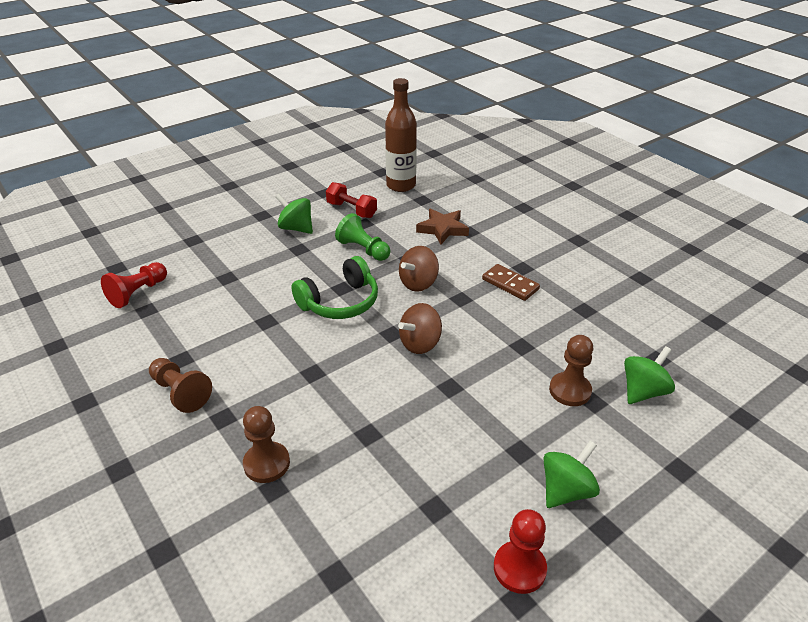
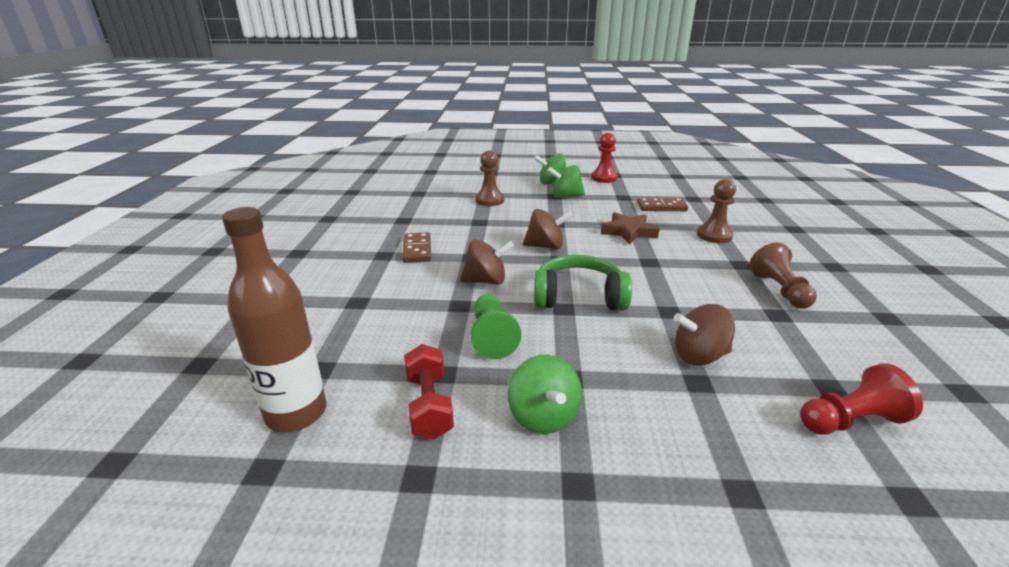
camera: 140 degrees left, 10 degrees down
(232, 294) = (699, 356): none -> brown spinning top
(365, 507) = (661, 207): none -> brown domino
(442, 229) = (375, 317): brown star -> brown star (628, 232)
(643, 391) = (453, 189): green spinning top -> green spinning top (566, 196)

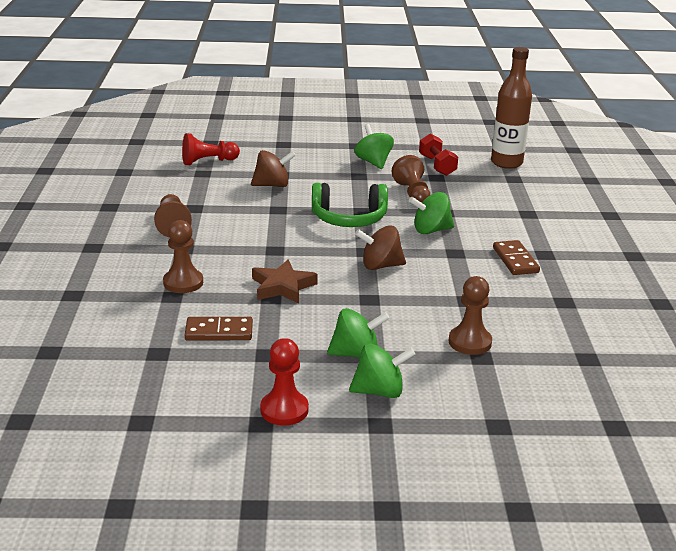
camera: 175 degrees right, 0 degrees up
(486, 281) = (431, 230): brown spinning top -> green spinning top
(492, 337) = (412, 194): green pawn -> brown pawn

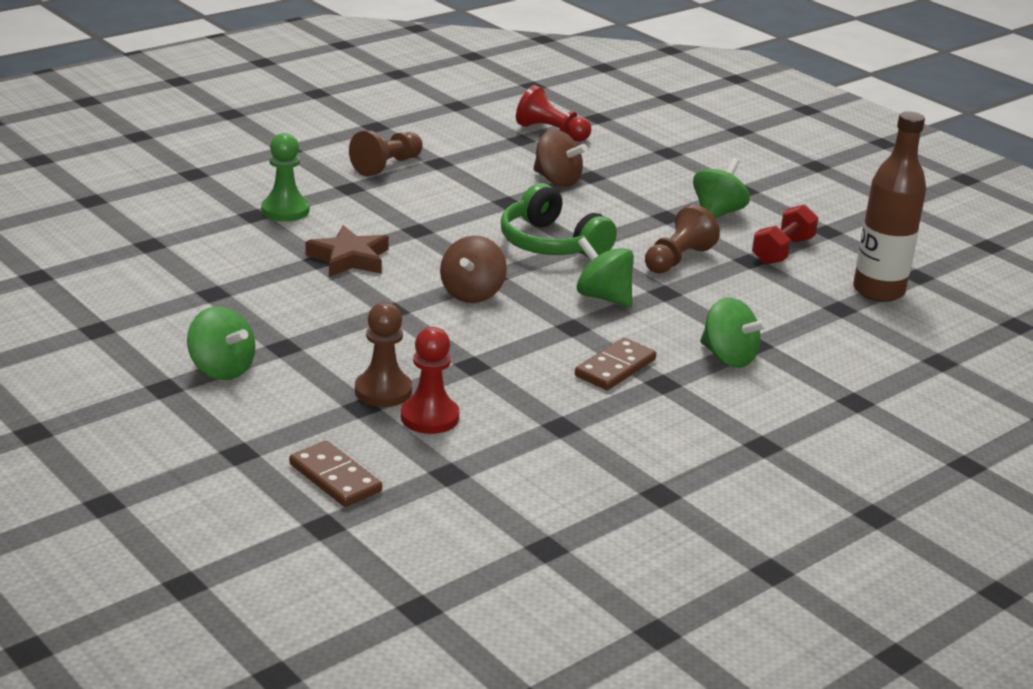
camera: 50 degrees right, 0 degrees up
(183, 282) = (285, 210): brown pawn -> green pawn
(219, 332) = (221, 258): brown domino -> brown domino (335, 478)
(284, 410) = (131, 332): red pawn -> red pawn (429, 417)
(356, 354) = (274, 336): green spinning top -> green spinning top (728, 358)
(380, 266) = (472, 294): brown spinning top -> brown spinning top turned 120 degrees counterclockwise

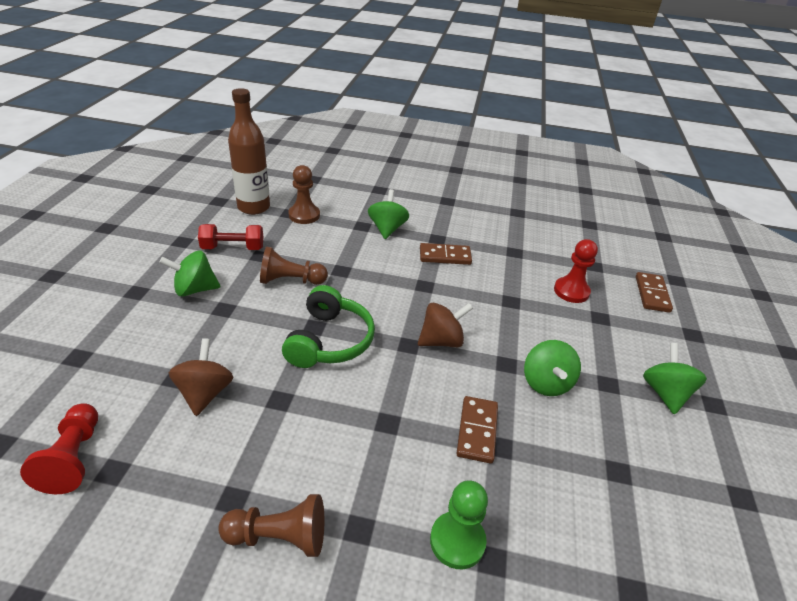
camera: 130 degrees left, 10 degrees up
(349, 258) = (477, 431): brown star -> brown domino
(383, 391) = (579, 318): brown pawn -> brown pawn (304, 215)
(603, 297) = (376, 289): green spinning top -> green spinning top (546, 383)

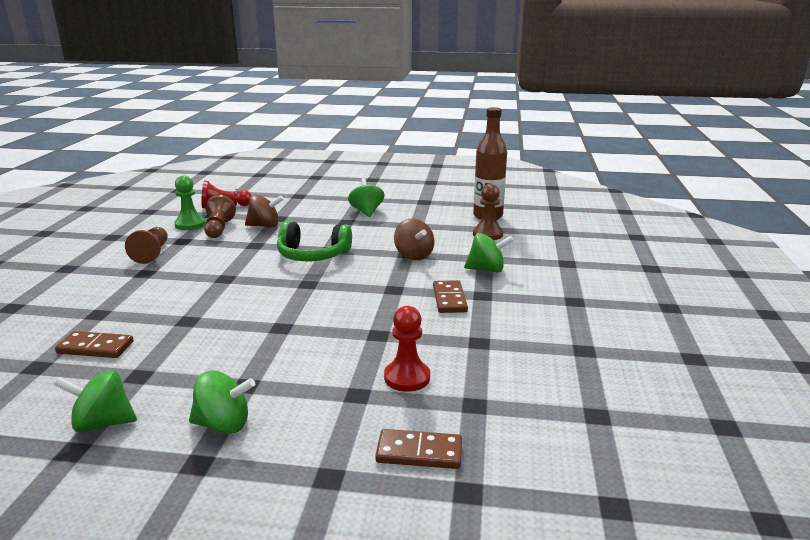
camera: 90 degrees right, 15 degrees down
(233, 248) = (422, 216): red dumbbell -> none
(290, 280) = (385, 237): brown pawn -> brown pawn (219, 229)
(441, 341) = (313, 297): brown spinning top -> brown spinning top (413, 255)
(457, 541) = (118, 302): green pawn -> green pawn (190, 224)
(477, 431) = (206, 311): brown domino -> brown domino (95, 347)
(546, 383) = (253, 347): green spinning top -> green spinning top (102, 423)

